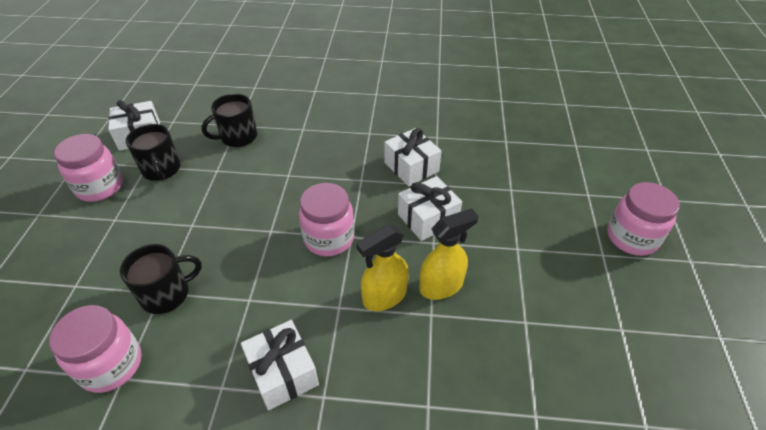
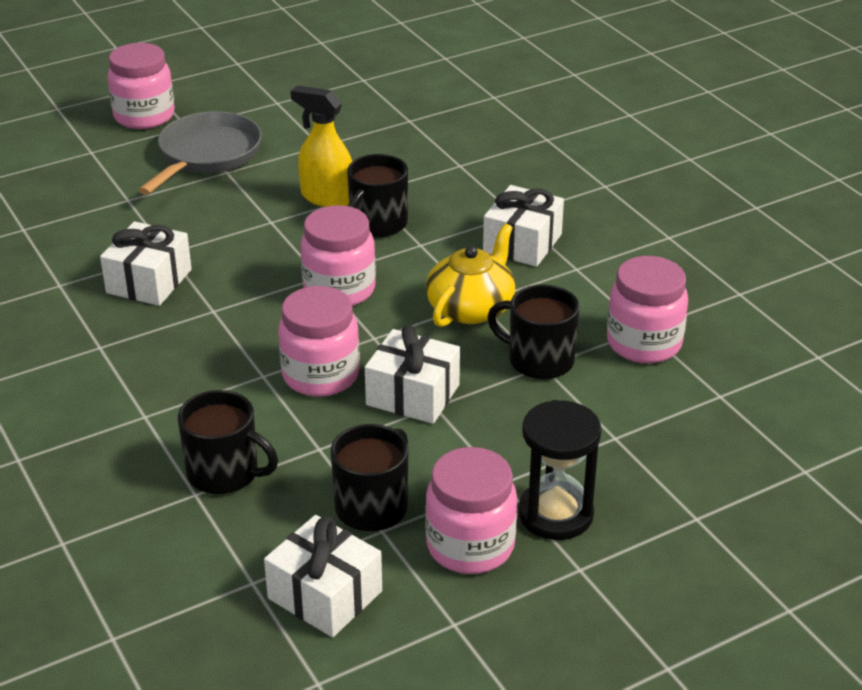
camera: 125 degrees left, 10 degrees down
(72, 226) = (555, 514): none -> black hourglass
(247, 292) = (471, 308): none -> yellow teapot
(264, 194) = (320, 375): none -> pink jar
(384, 296) = (377, 224): yellow spray bottle -> black mug
(428, 218) = (236, 237): white gift -> white gift (413, 395)
(548, 247) = (207, 155): none -> grey pan

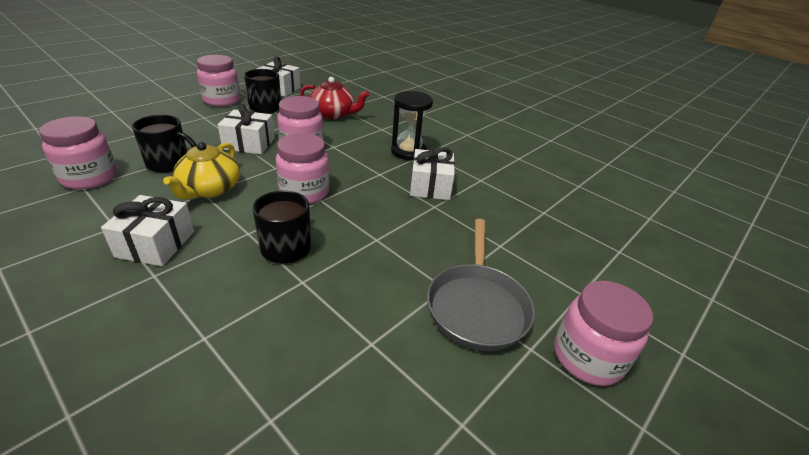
camera: 160 degrees right, 0 degrees up
(224, 473) = (333, 114): black mug -> red teapot
(326, 198) = (339, 269): yellow spray bottle -> none
(555, 514) = (181, 109): black hourglass -> black hourglass (408, 152)

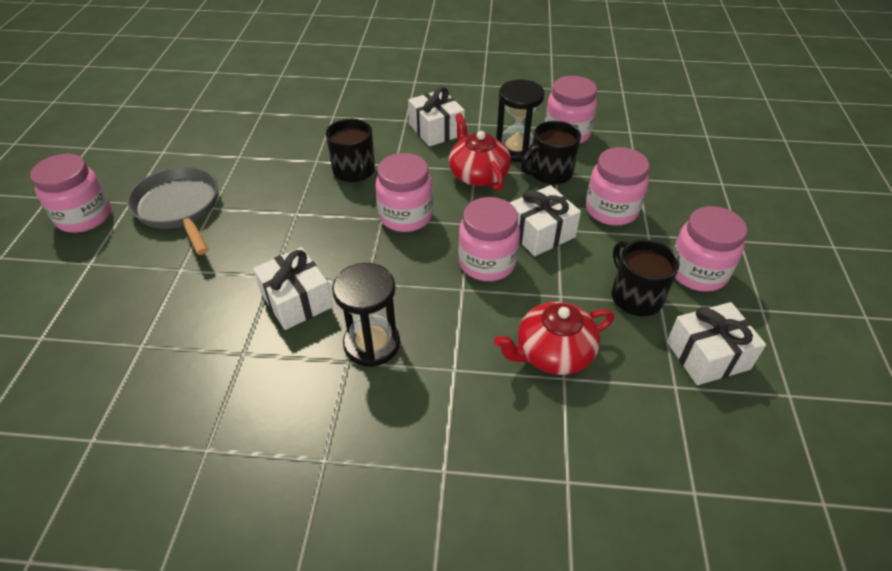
camera: 145 degrees right, 10 degrees up
(148, 189) = (516, 150): none -> black hourglass
(191, 132) = (611, 210): none -> pink jar
(210, 189) = (478, 174): yellow teapot -> red teapot

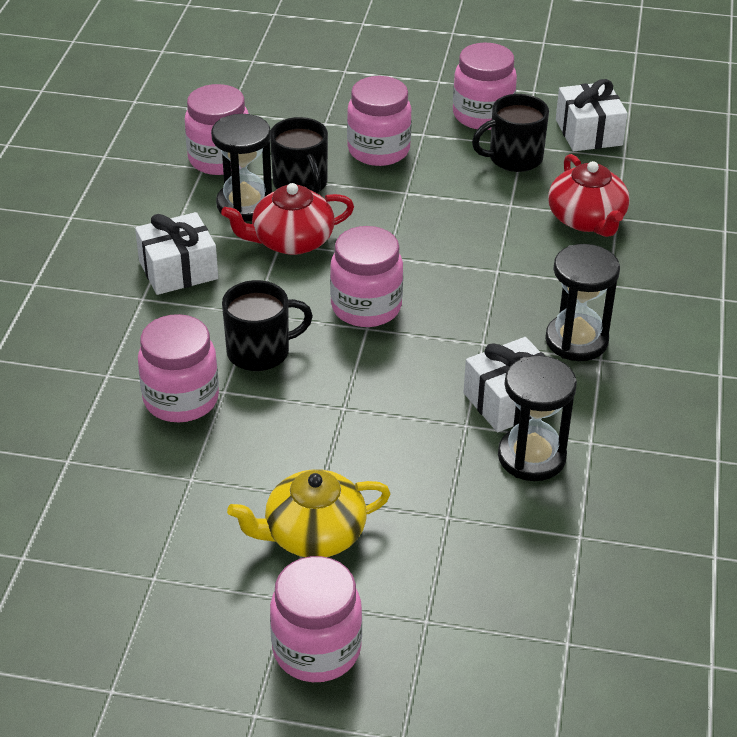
camera: 85 degrees left, 5 degrees down
(179, 208) = (313, 534): grey pan -> yellow teapot
(231, 315) = (531, 457): none -> black hourglass
(487, 263) = (457, 249): pink jar -> pink jar (181, 399)
(540, 233) = (411, 205): white gift -> none

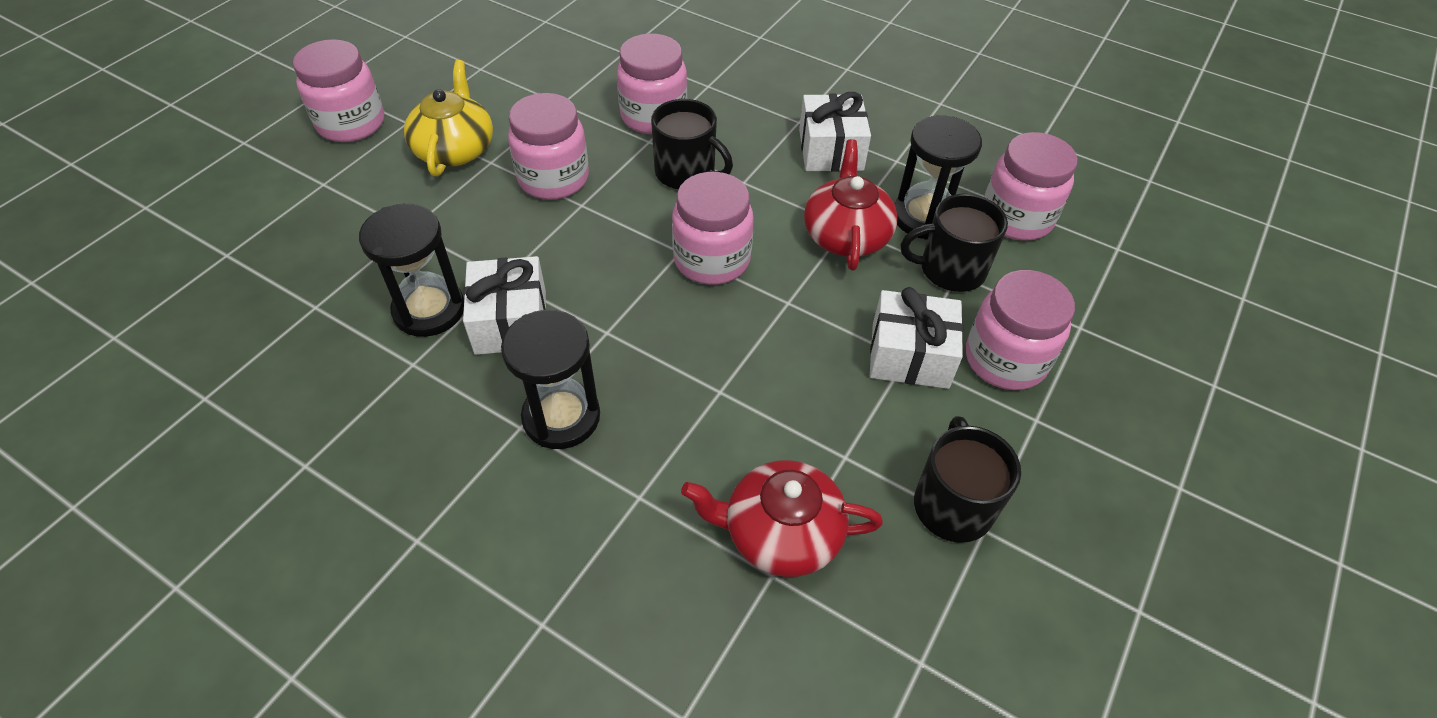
camera: 110 degrees right, 10 degrees up
(260, 352) = (686, 173): black mug -> black mug turned 60 degrees counterclockwise
(482, 115) = (1074, 508): pink jar -> pink jar (553, 179)
(588, 132) = (1002, 640): white gift -> white gift (910, 355)

